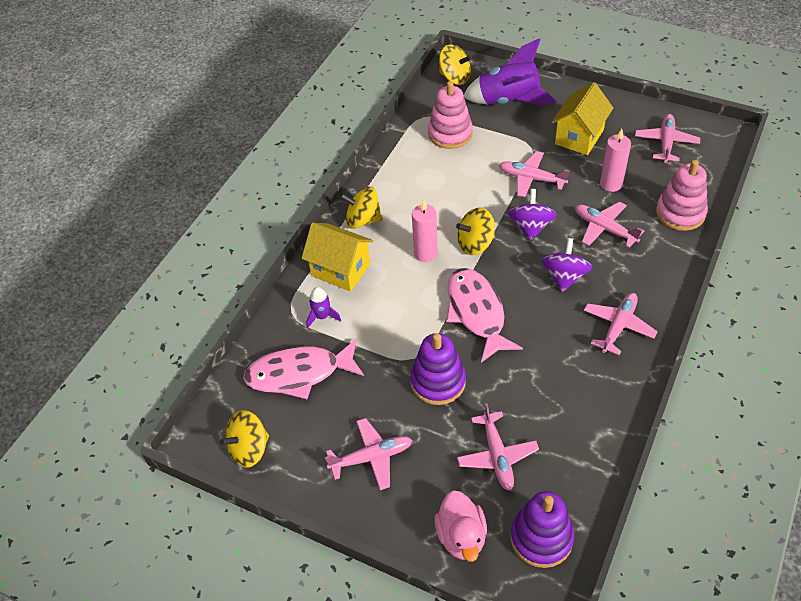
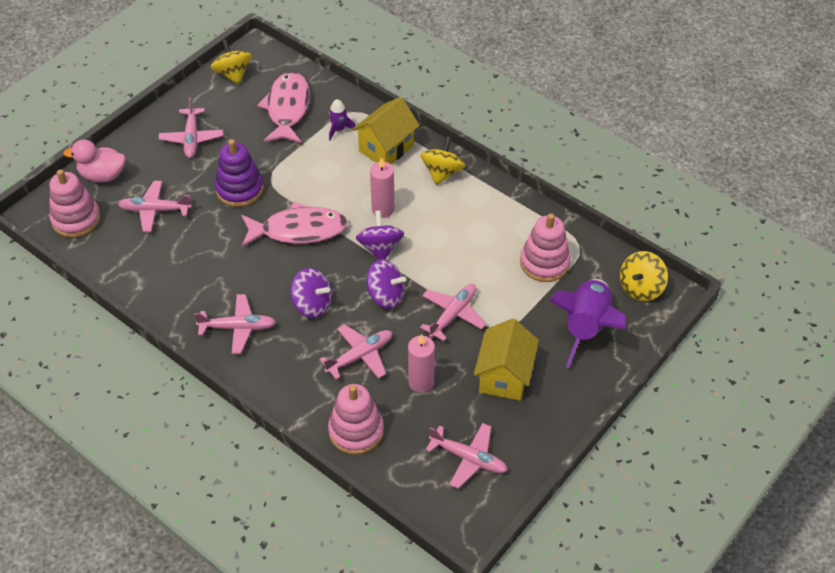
camera: 100 degrees right, 0 degrees up
(475, 244) = (380, 248): yellow spinning top -> purple spinning top
(541, 538) = (76, 219): purple stacking toy -> pink stacking toy
(579, 137) = (504, 376): yellow house -> yellow house turned 60 degrees clockwise
(618, 326) = (238, 328): pink plane -> pink plane turned 45 degrees counterclockwise

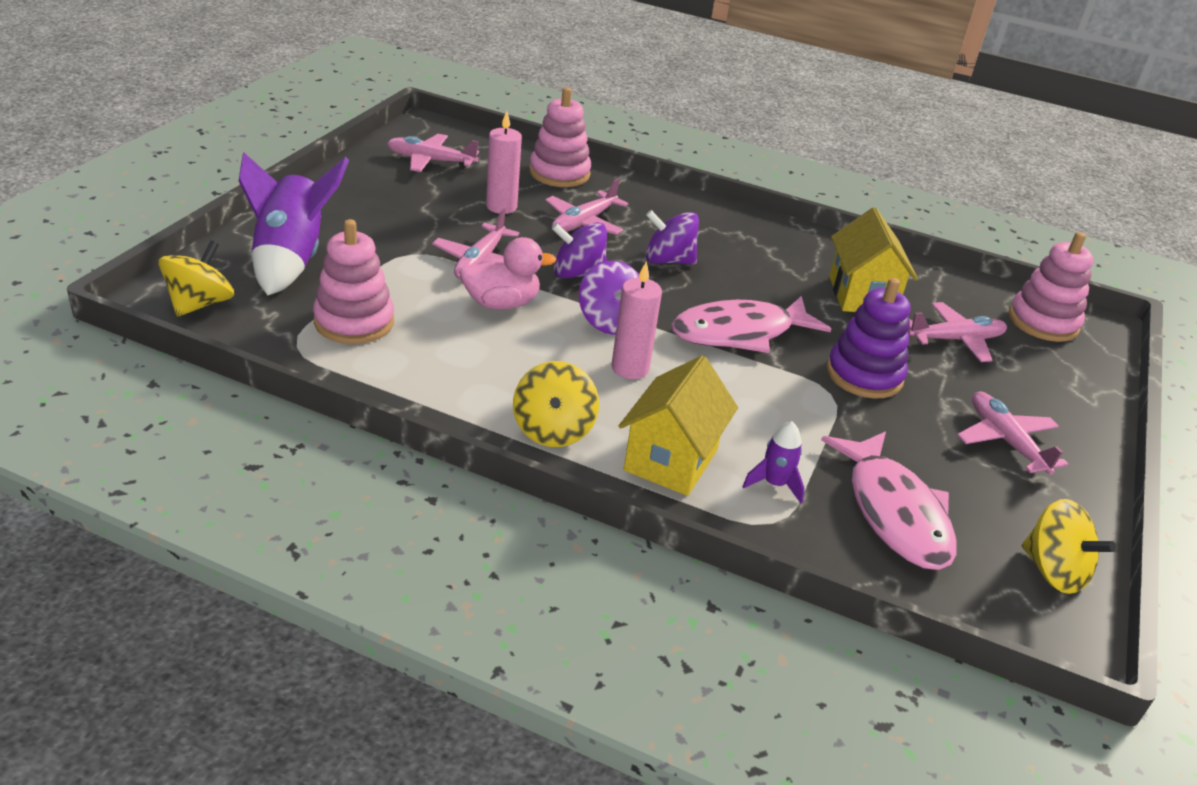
camera: 160 degrees right, 15 degrees down
(103, 175) = (1073, 375): pink duck -> pink duck (501, 303)
(238, 328) = (742, 237): pink plane -> none
(504, 376) = (400, 215): yellow house -> yellow house (861, 295)

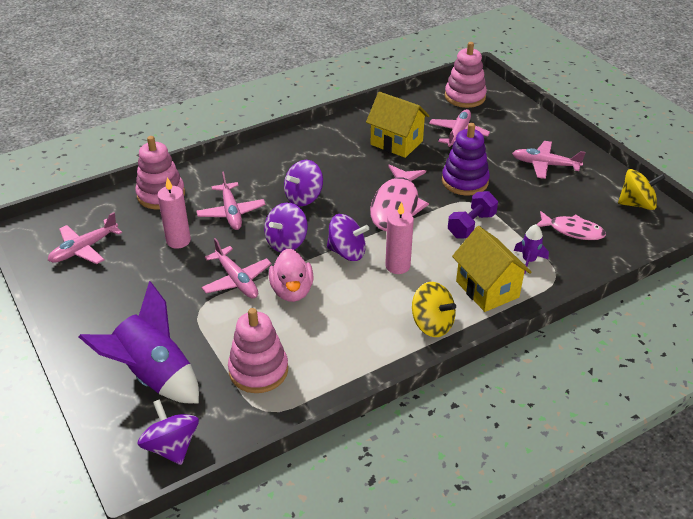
camera: 50 degrees left, 5 degrees up
(200, 304) = (172, 446): yellow spinning top -> purple spinning top
(501, 303) = (292, 291): pink duck -> pink duck turned 150 degrees clockwise
(781, 408) = (471, 225): none -> purple dumbbell
(894, 512) = (572, 231): pink fish -> pink fish, size x0.63

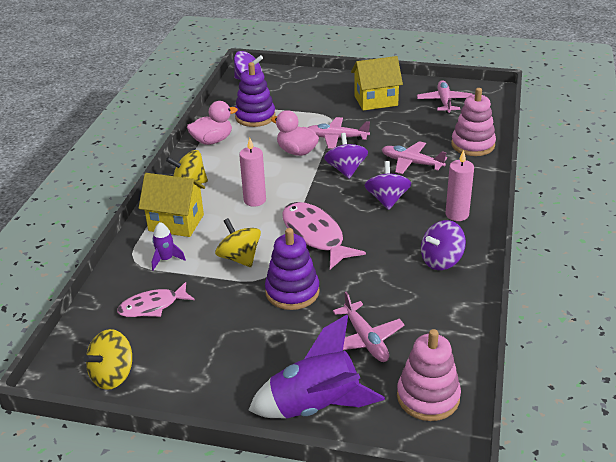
camera: 135 degrees right, 5 degrees down
(154, 375) = (301, 90): purple rocket -> purple rocket (315, 405)
(178, 241) = (407, 133): pink candle -> pink candle (457, 214)
(258, 370) = (255, 117): pink stacking toy -> purple stacking toy
(344, 368) = (212, 141): none -> pink duck
(347, 252) = (299, 188): purple spinning top -> purple spinning top (441, 260)
(396, 143) = (400, 289): yellow house -> yellow house (376, 101)
(471, 225) = (239, 258): purple dumbbell -> yellow spinning top
(545, 165) = (242, 361): pink plane -> none

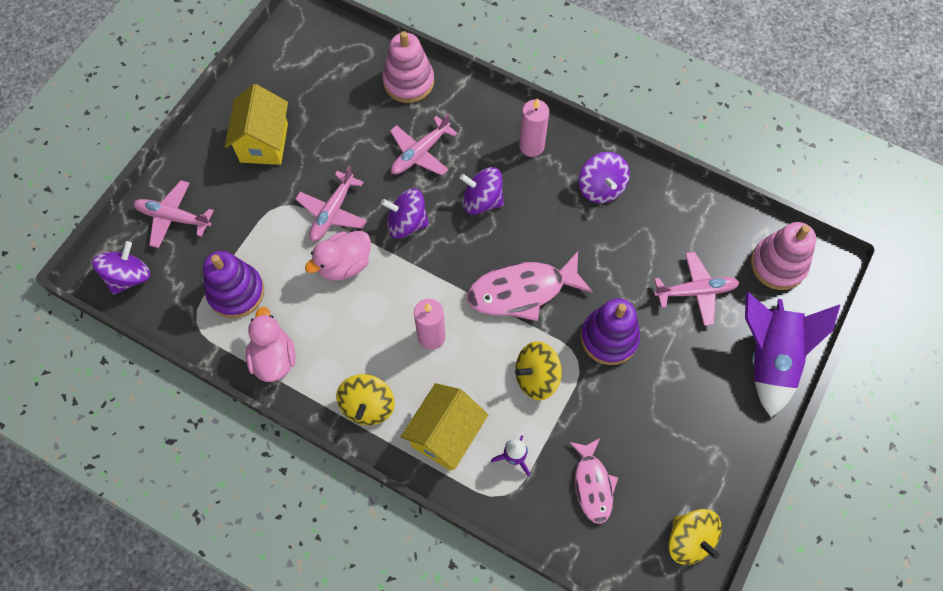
camera: 75 degrees left, 30 degrees up
(444, 102) = (303, 73): pink plane -> pink plane (173, 218)

